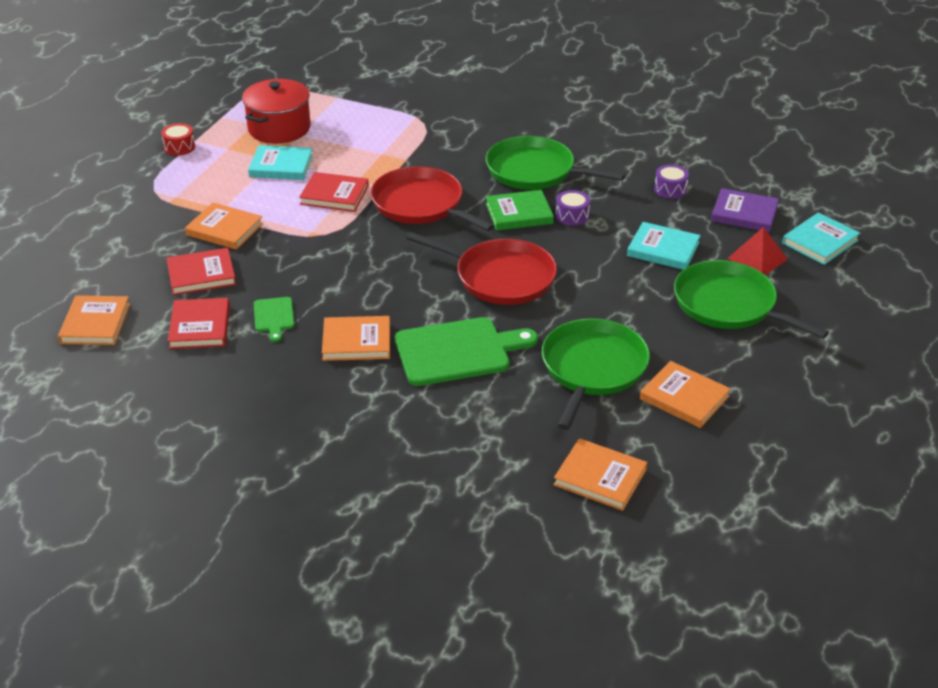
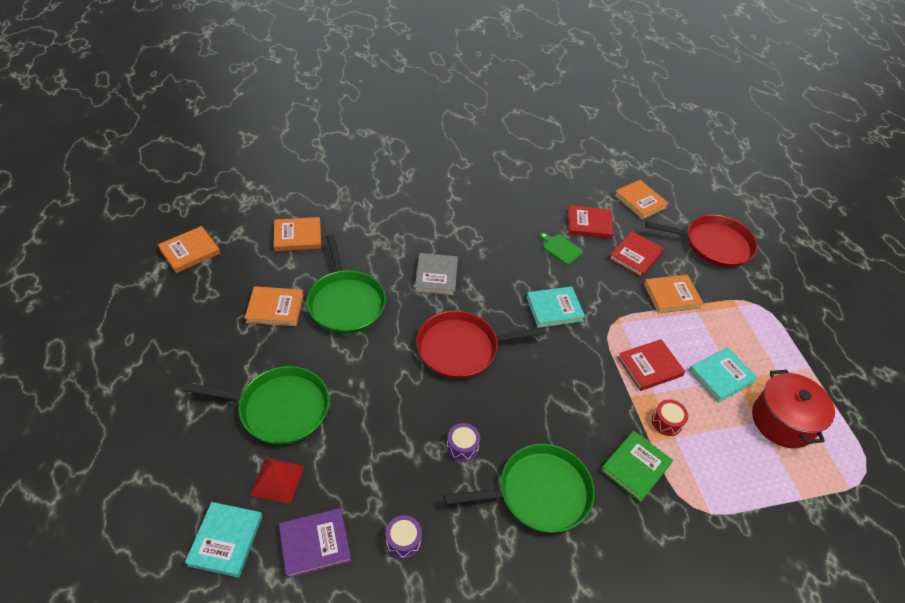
camera: 140 degrees right, 10 degrees up
(179, 147) = (808, 354): red drum -> red drum (666, 422)
(200, 326) = (589, 224): red book -> red book turned 45 degrees counterclockwise
(356, 341) = (499, 255): orange book -> orange book (190, 251)
(421, 205) = (583, 392): red pan -> red pan (713, 244)
(458, 351) = (436, 276): green cutting board -> grey book
(519, 213) = (504, 425): green book -> green book (635, 467)
(663, 249) = (363, 446): turquoise book -> turquoise book (554, 309)

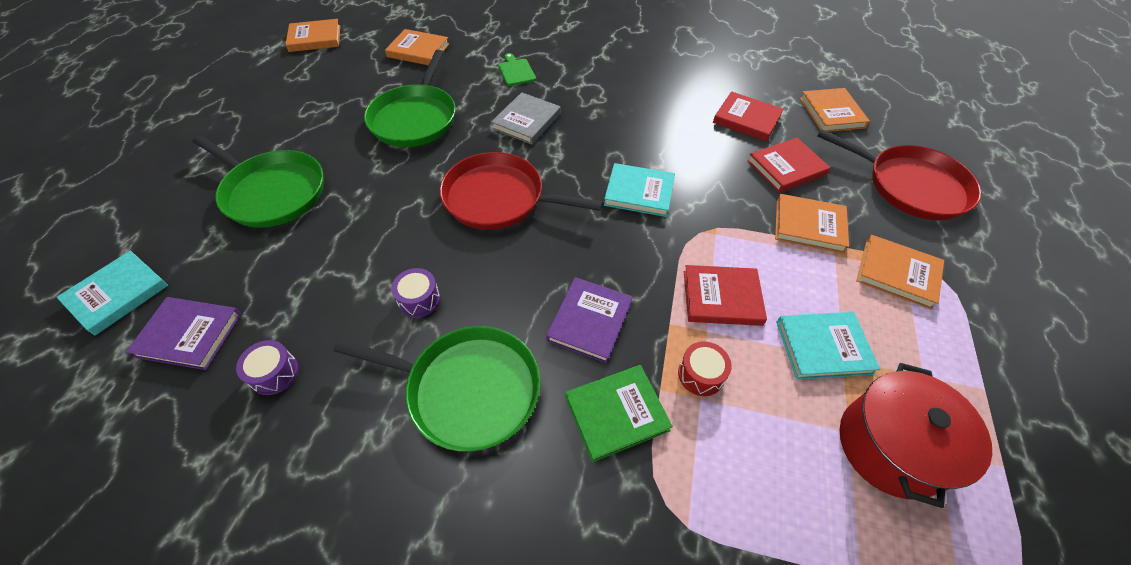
camera: 30 degrees right, 5 degrees up
(275, 308) = (346, 104): orange book -> orange book (897, 273)
(277, 480) = (212, 257): red pyramid -> none
(561, 248) = (692, 134): green cutting board -> green cutting board (516, 71)
(582, 415) = (589, 321): none -> purple book

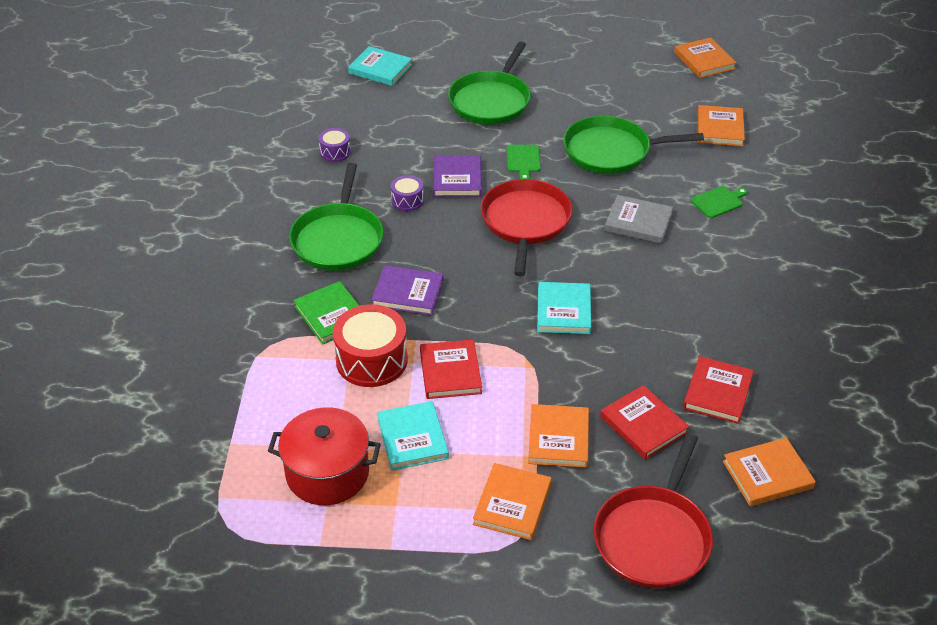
camera: 80 degrees right, 10 degrees down
(189, 335) = (356, 108): purple book -> purple book (457, 179)
(396, 183) = (523, 160): none -> green cutting board
(701, 374) = (371, 360): red drum -> red drum, size x1.94

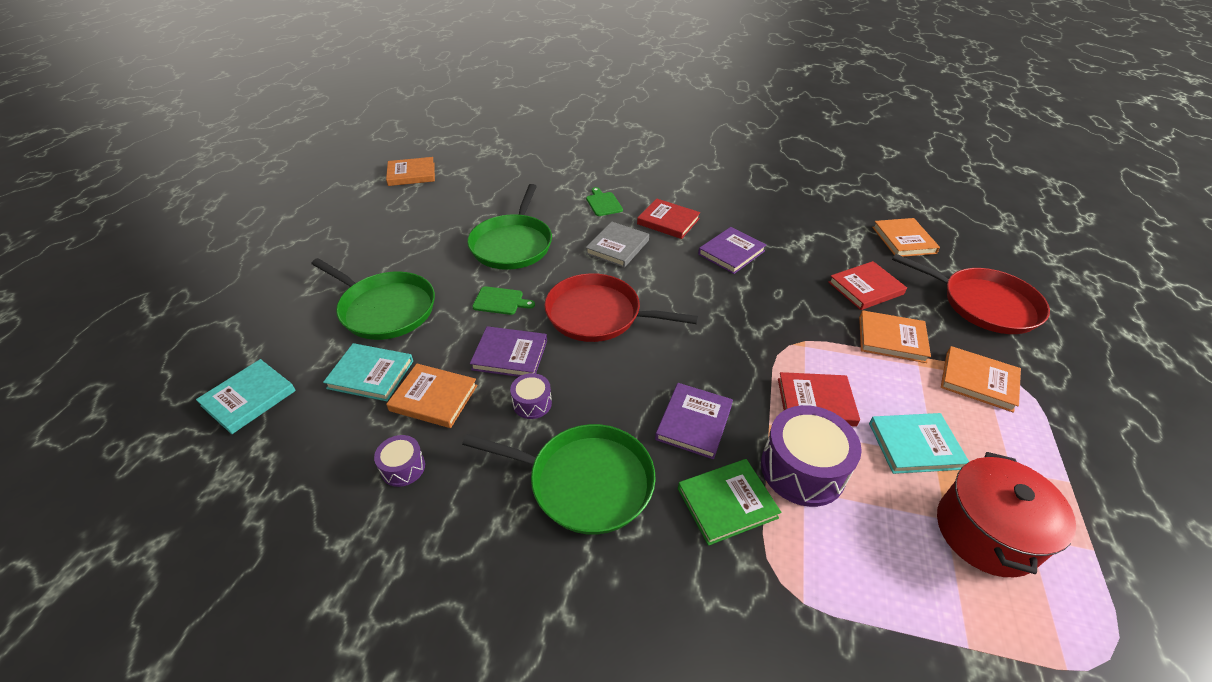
camera: 80 degrees left, 0 degrees up
(371, 360) = (802, 469): red drum -> purple drum
(564, 311) = (729, 310): turquoise book -> turquoise book (371, 374)
(666, 310) = (731, 252): none -> purple book
(717, 392) = (824, 245): red book -> red book (668, 221)
(719, 128) = (509, 185): orange book -> orange book (434, 398)

